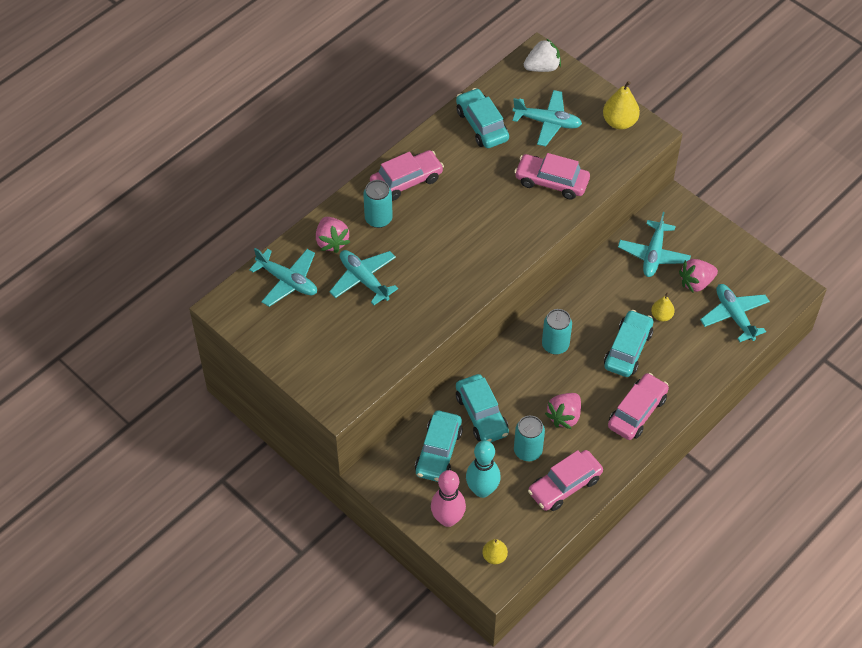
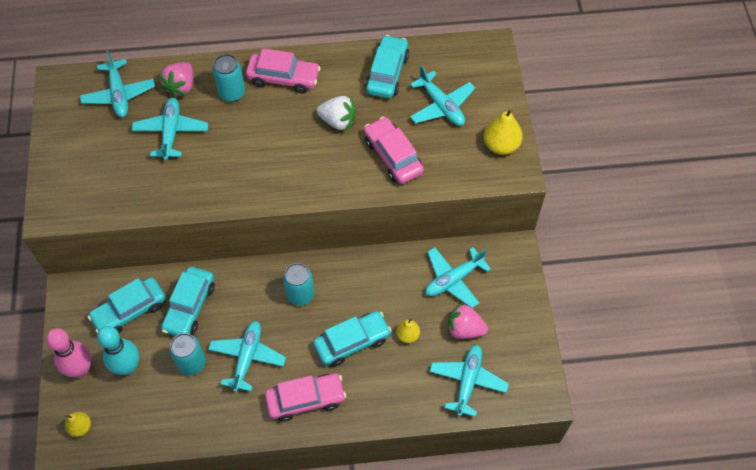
camera: 40 degrees right, 5 degrees up
(542, 67) = (484, 59): white strawberry -> white strawberry (338, 121)
(564, 416) = (247, 358): pink strawberry -> turquoise plane
(564, 485) = (189, 414): pink car -> none

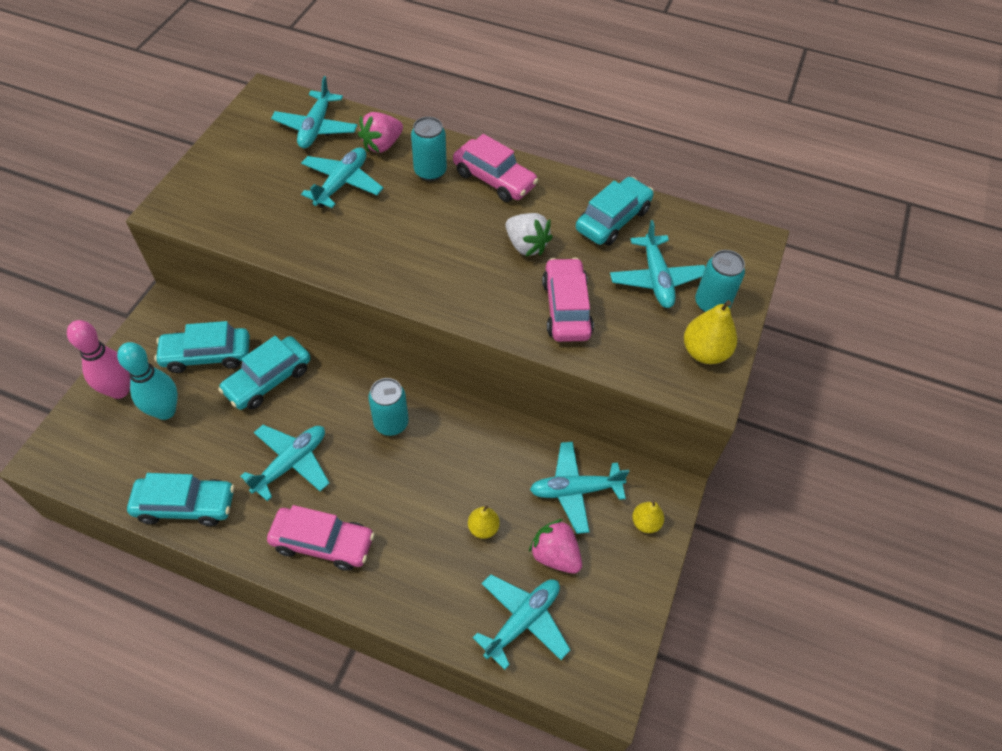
camera: 25 degrees right, 5 degrees down
(80, 427) = (76, 450): yellow pear -> yellow pear (645, 523)
(192, 363) = (230, 440): turquoise can -> turquoise can (711, 303)
(352, 342) = (415, 503): turquoise car -> turquoise car (186, 505)

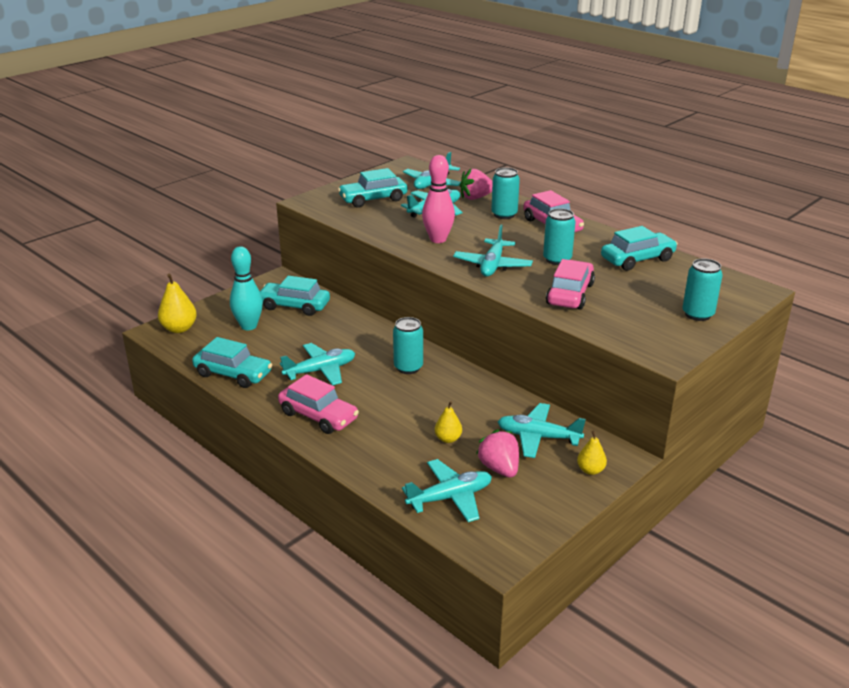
camera: 25 degrees right, 25 degrees down
(119, 390) = (224, 310): pink bowling pin -> pink bowling pin (438, 239)
(268, 380) = (330, 326): turquoise car -> turquoise car (373, 199)
(526, 245) = (557, 260): white strawberry -> turquoise can
(656, 278) = (656, 293): turquoise plane -> turquoise plane (492, 265)
(704, 352) = (675, 337): yellow pear -> yellow pear (179, 329)

